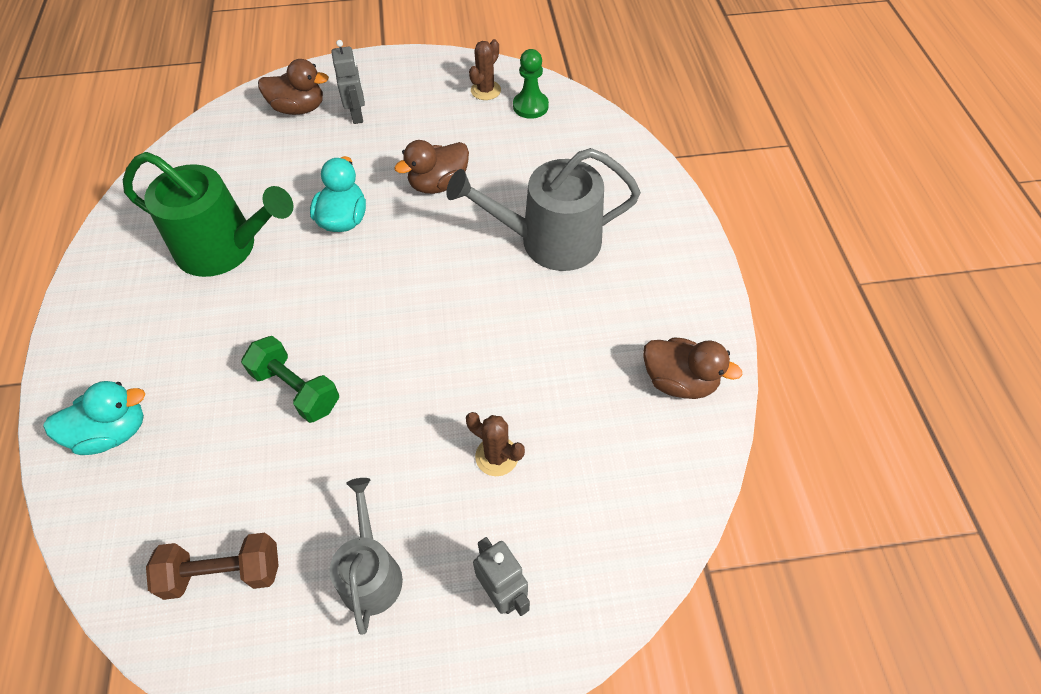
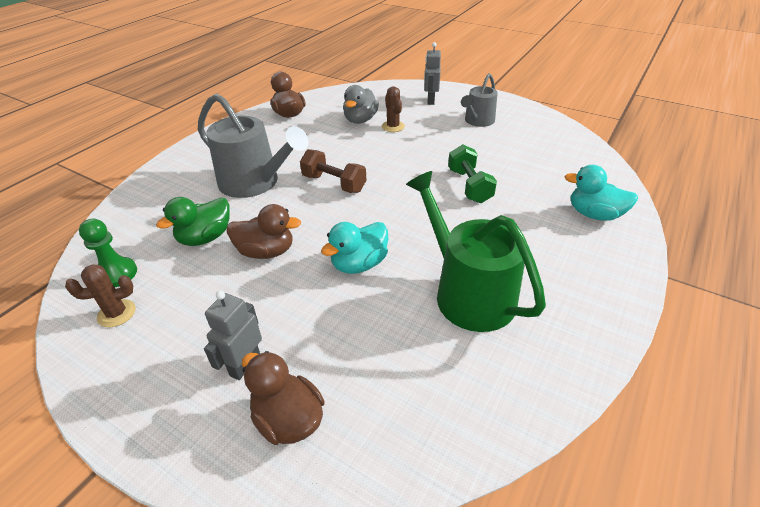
camera: 140 degrees left, 15 degrees down
(223, 573) = (544, 143): brown dumbbell -> brown dumbbell (334, 183)
(508, 165) = (205, 238): none -> green duck
(561, 440) = (360, 120): none -> grey duck

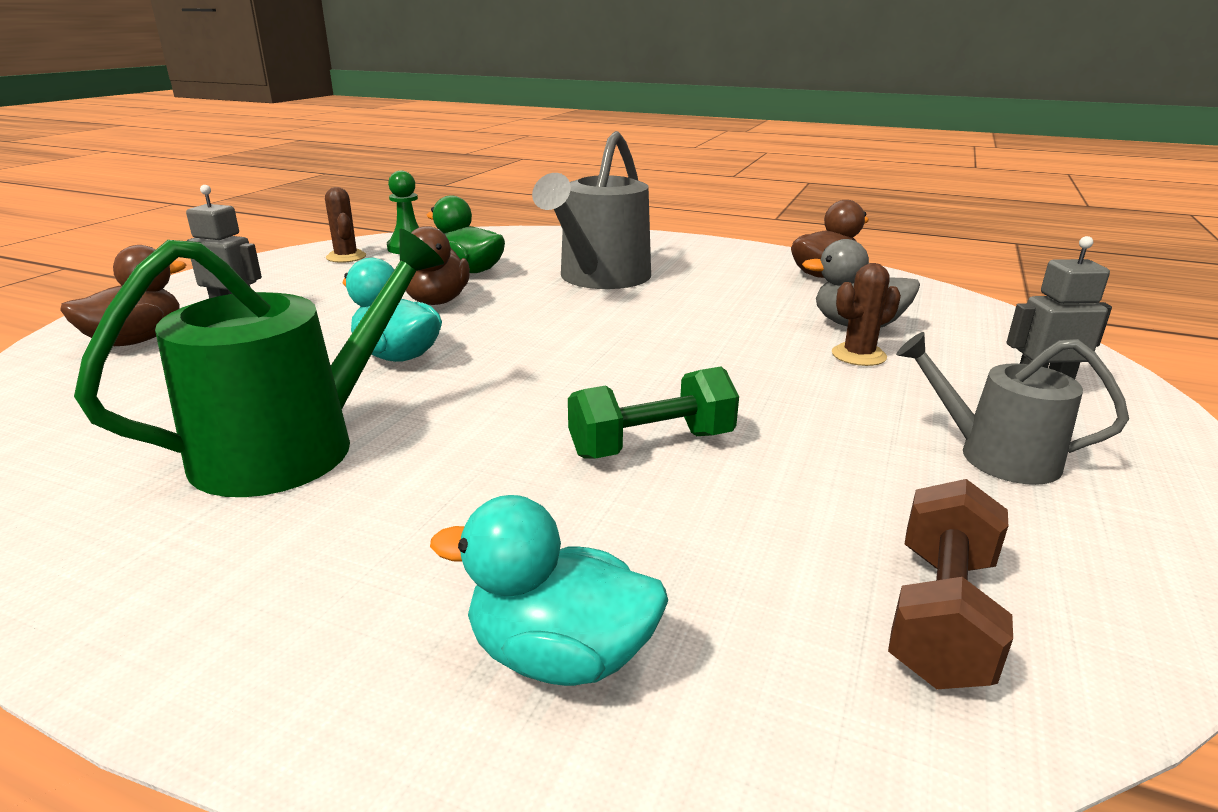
camera: 80 degrees right, 15 degrees down
(334, 183) = (615, 323): brown dumbbell -> brown dumbbell (941, 616)
(594, 214) = (560, 656): turquoise duck -> turquoise duck turned 90 degrees counterclockwise

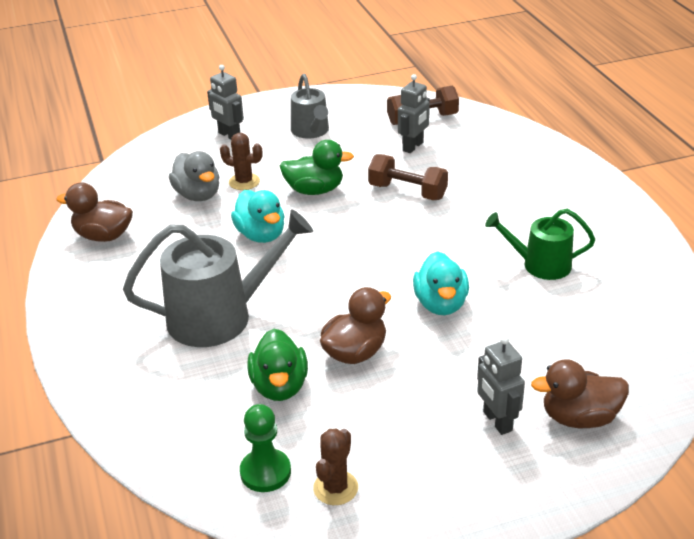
camera: 130 degrees left, 10 degrees up
(293, 445) = (540, 265): green watering can -> green watering can, size x0.60
(560, 656) = (523, 156): turquoise duck -> turquoise duck (261, 235)
(651, 445) = (407, 192): green dumbbell -> brown dumbbell
(767, 385) = (315, 190): none -> green duck
(806, 529) = (413, 146): none -> grey robot

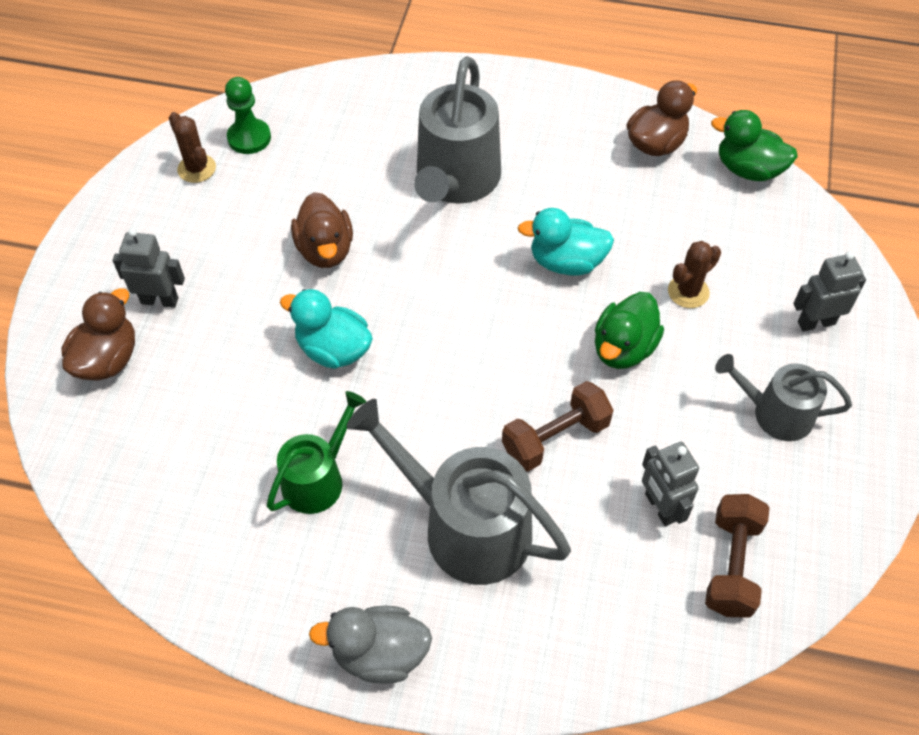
camera: 120 degrees right, 20 degrees up
(198, 195) = (686, 241): grey duck -> grey duck (379, 654)
(279, 386) = (330, 182): green duck -> green duck (748, 169)
(501, 200) = (466, 527): none -> grey watering can

